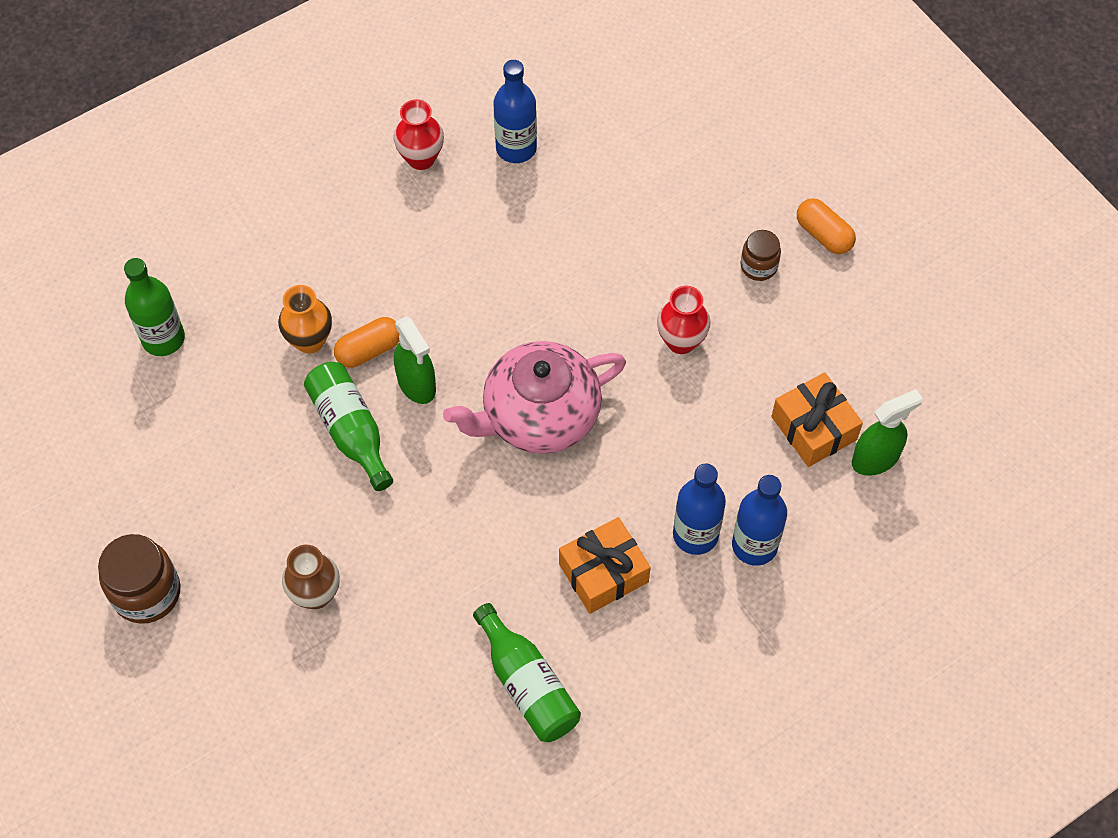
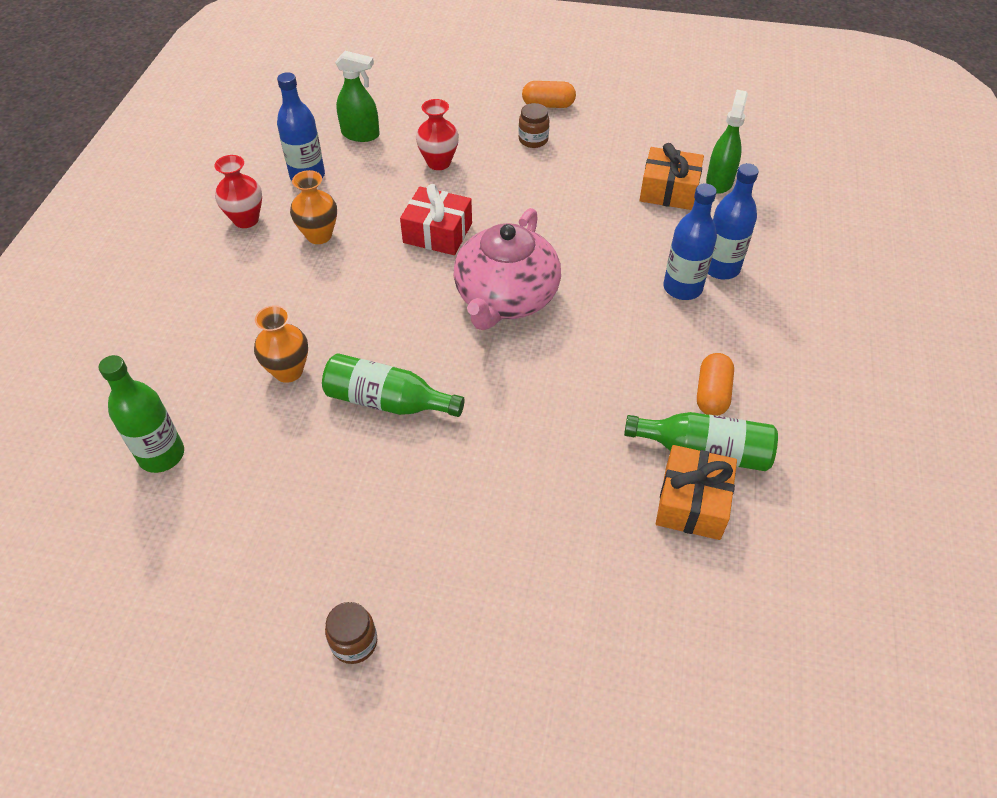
camera: 45 degrees left, 10 degrees down
(147, 593) = (354, 642): brown jar -> brown jar, size x0.59
(316, 594) = (492, 523): brown vase -> none
(369, 350) = (341, 345): orange capsule -> orange capsule (712, 394)
(417, 384) = (401, 340): green spray bottle -> green spray bottle (361, 134)
(461, 224) = (319, 235): none -> orange vase
(557, 302) = (437, 233): none -> red gift
(603, 573) = (660, 349): orange gift -> orange gift (692, 502)
(681, 341) = (539, 202): red vase -> red vase (439, 163)

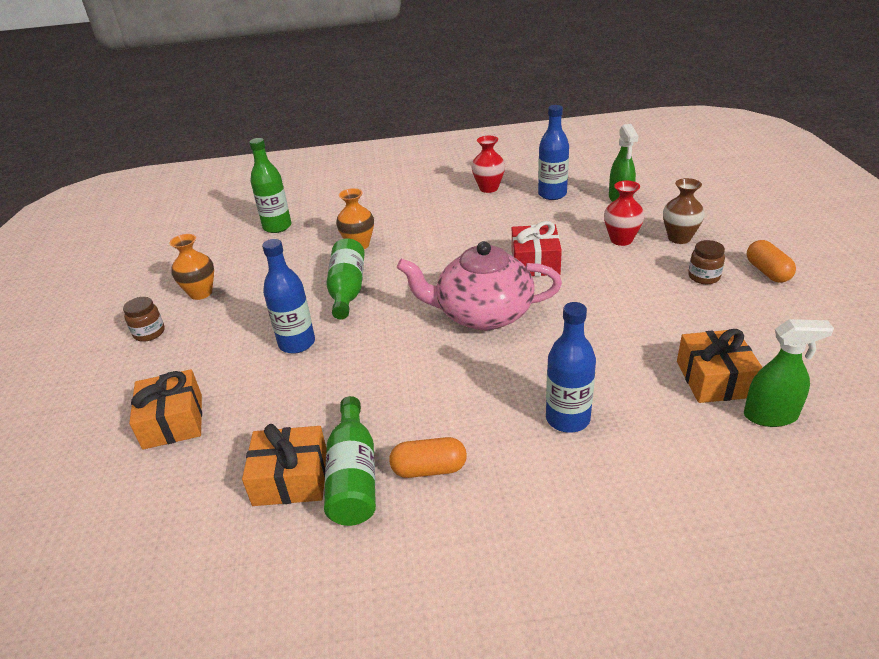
camera: 75 degrees right, 15 degrees down
(319, 235) = (493, 217): orange vase -> orange vase (201, 293)
(462, 128) = (679, 238): none -> brown vase
(563, 612) = (173, 421): none -> orange gift
(720, 268) = (620, 443): blue bottle -> blue bottle (297, 343)

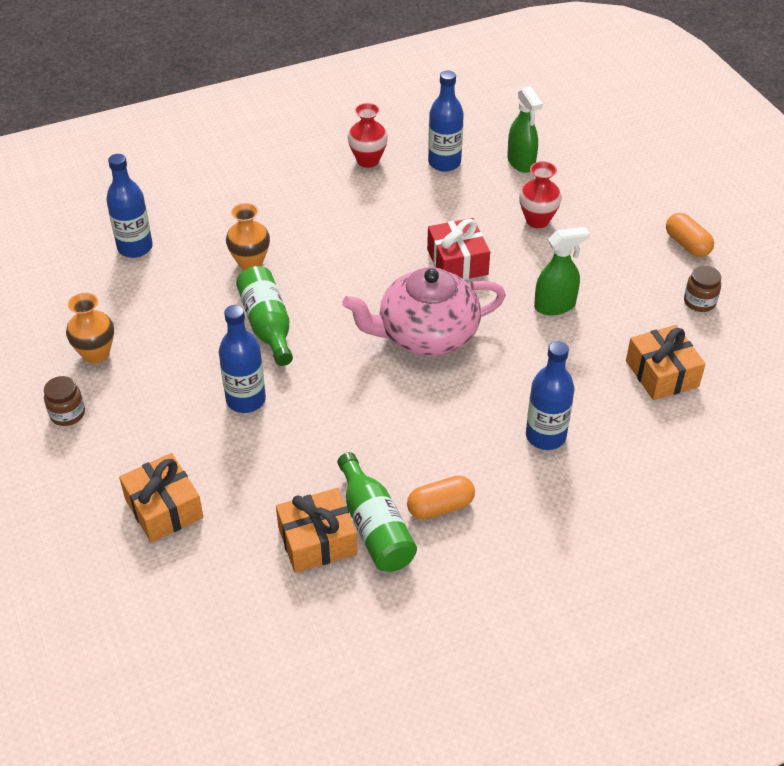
camera: 20 degrees left, 10 degrees up
(277, 227) = (135, 247): green bottle -> blue bottle
(679, 238) = (595, 211): brown vase -> none
(704, 277) = (629, 258): brown jar -> brown jar (699, 302)
(770, 416) = (714, 402): green spray bottle -> green spray bottle (555, 306)

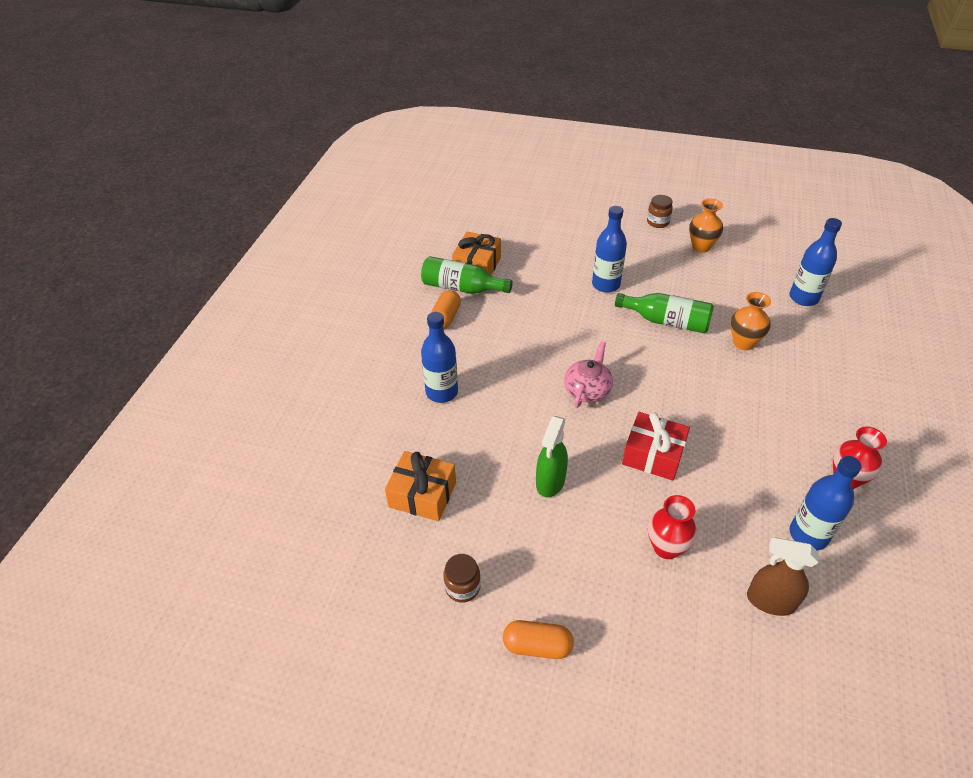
camera: 130 degrees right, 0 degrees up
(164, 508) = (555, 228): orange gift -> none
(426, 335) = (587, 390): pink teapot -> pink teapot, size x0.56
(521, 162) = (770, 601): green spray bottle -> brown spray bottle

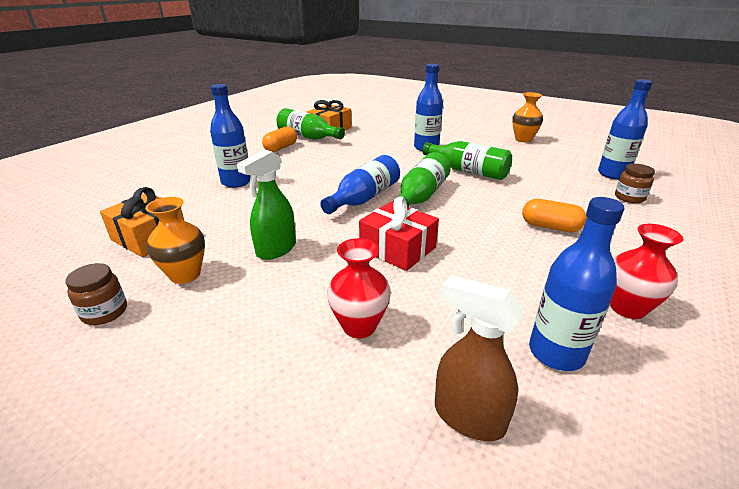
camera: 15 degrees right, 15 degrees down
(537, 646) = (121, 389): orange capsule -> orange capsule (550, 227)
(587, 390) = (364, 198): pink teapot -> blue bottle
(639, 374) = (421, 196): none -> green bottle
(657, 222) = (491, 125): brown jar -> brown jar (629, 198)
(743, 343) = (538, 191): orange vase -> orange vase (185, 275)

